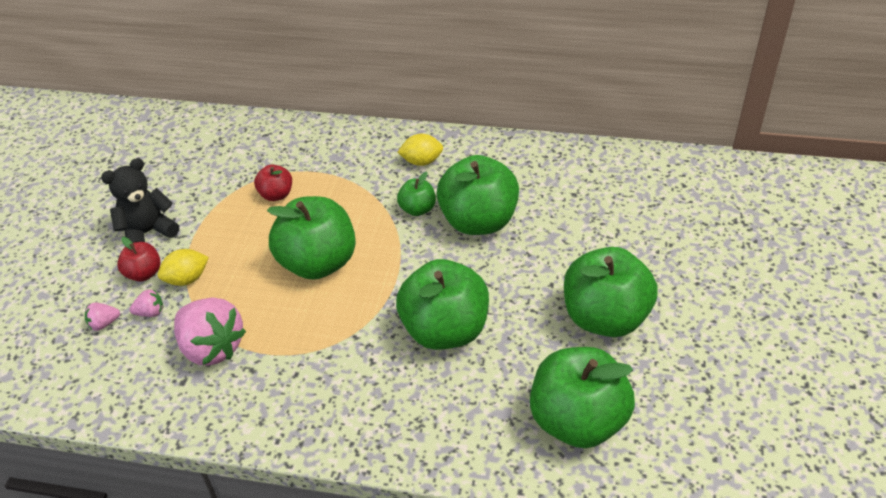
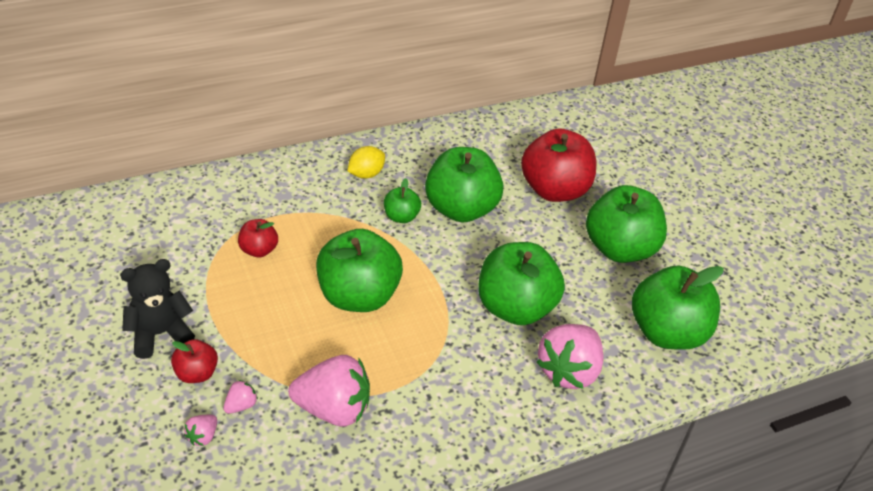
camera: 40 degrees left, 0 degrees up
(148, 233) = (160, 334): black teddy bear -> black teddy bear turned 45 degrees clockwise
(187, 279) = (247, 360): yellow lemon -> none
(440, 411) = (568, 371): none -> pink strawberry
(589, 236) = (554, 190): none -> red apple

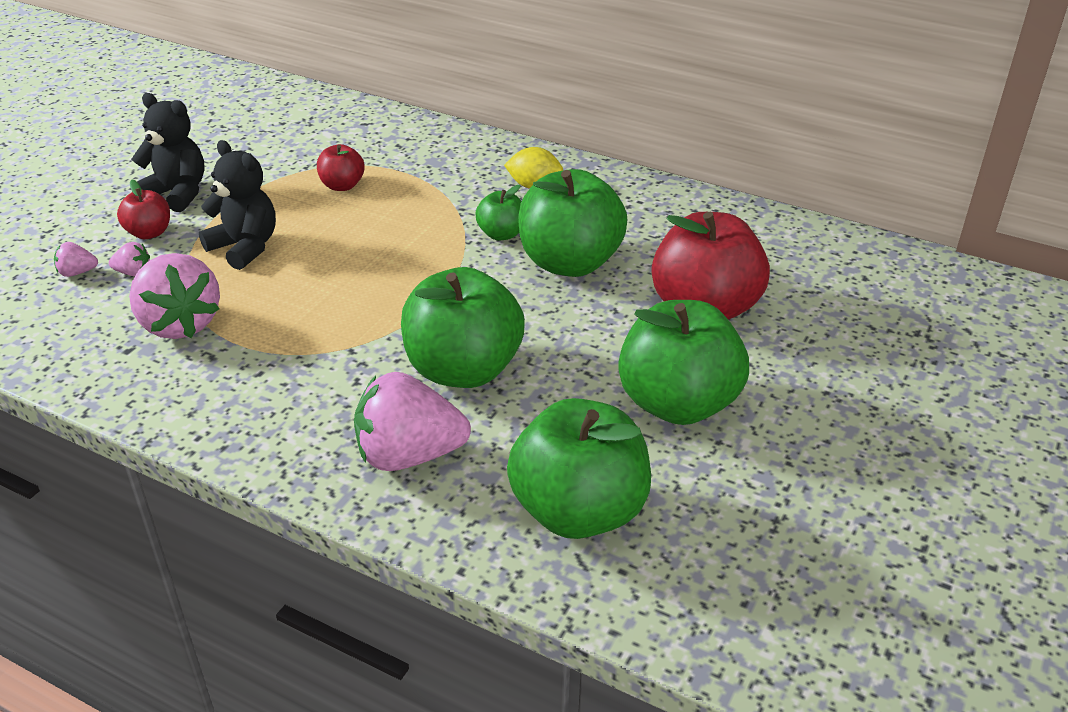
camera: 55 degrees right, 5 degrees down
(277, 334) = (245, 247): none -> black teddy bear
(358, 296) = (350, 265): green apple -> none

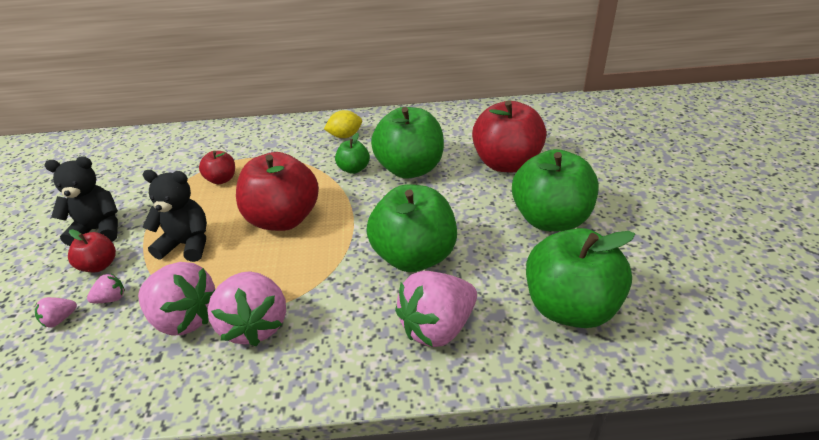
camera: 30 degrees left, 0 degrees up
(236, 362) = (255, 325): none -> pink strawberry
(365, 262) = (283, 219): none -> red apple

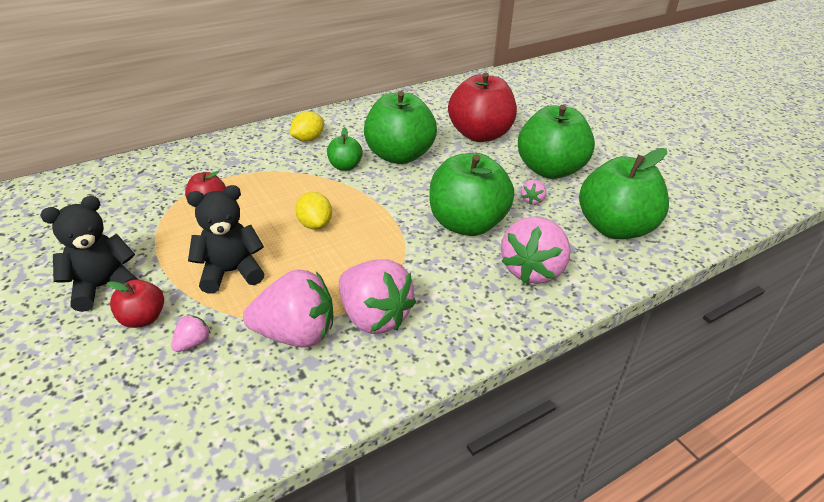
camera: 30 degrees left, 0 degrees up
(60, 319) = (149, 380): pink strawberry -> pink strawberry (532, 200)
(283, 219) = (315, 224): red apple -> yellow lemon

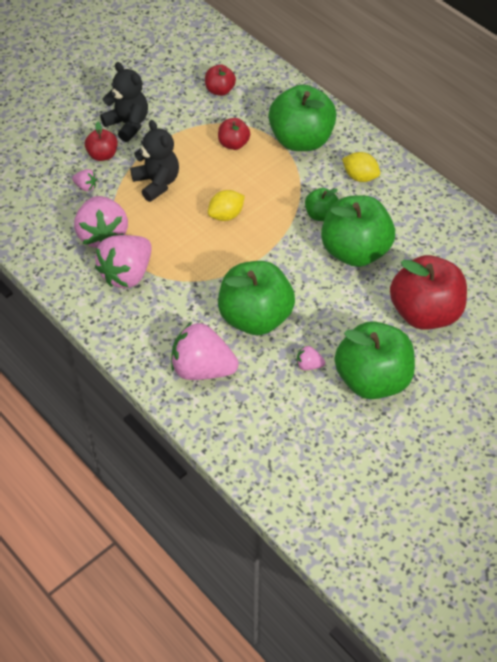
camera: 80 degrees right, 15 degrees up
(114, 203) = (220, 90): none -> red apple
(615, 228) = (282, 434): green apple -> green apple (301, 140)

